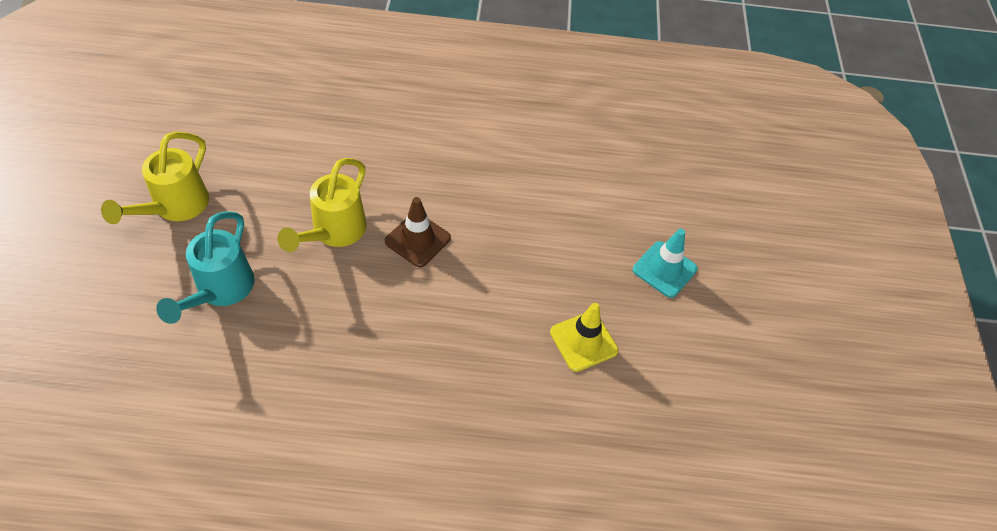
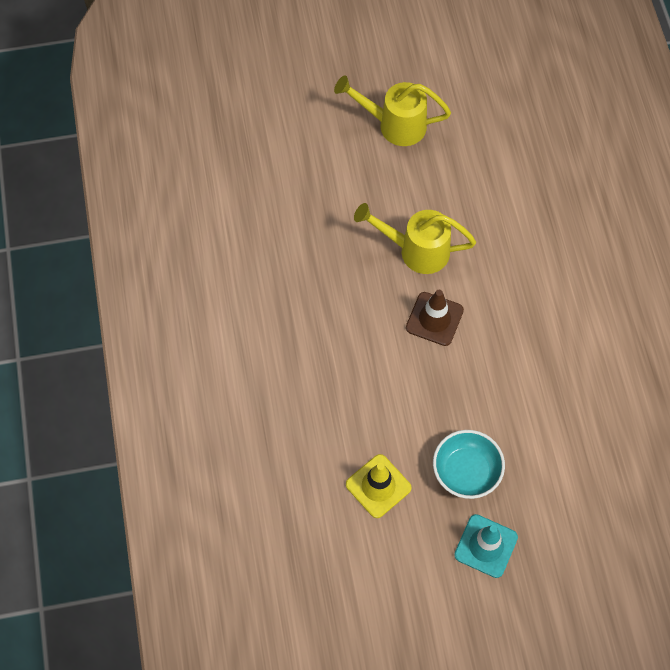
camera: 80 degrees right, 10 degrees up
(220, 291) = (327, 191): turquoise watering can -> none
(587, 262) = (466, 471): none -> turquoise bowl

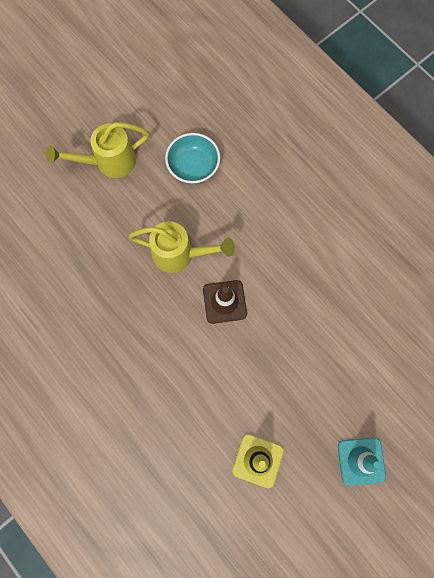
camera: 30 degrees left, 10 degrees up
(415, 250) = (180, 254): yellow watering can -> yellow watering can turned 150 degrees counterclockwise
(466, 471) = (314, 410): turquoise bowl -> turquoise bowl (193, 166)

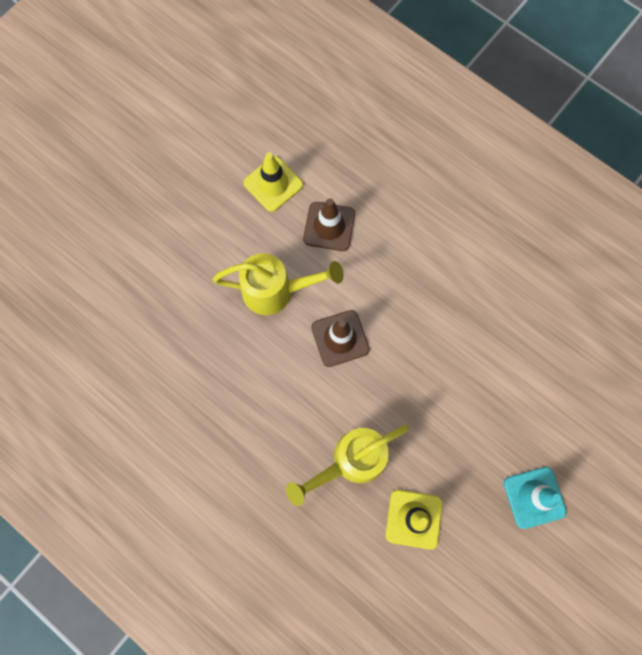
camera: 10 degrees left, 0 degrees up
(108, 162) = (170, 195): yellow watering can -> yellow watering can (350, 461)
(193, 166) = (273, 184): turquoise bowl -> yellow traffic cone
(232, 209) = (329, 226): none -> brown traffic cone

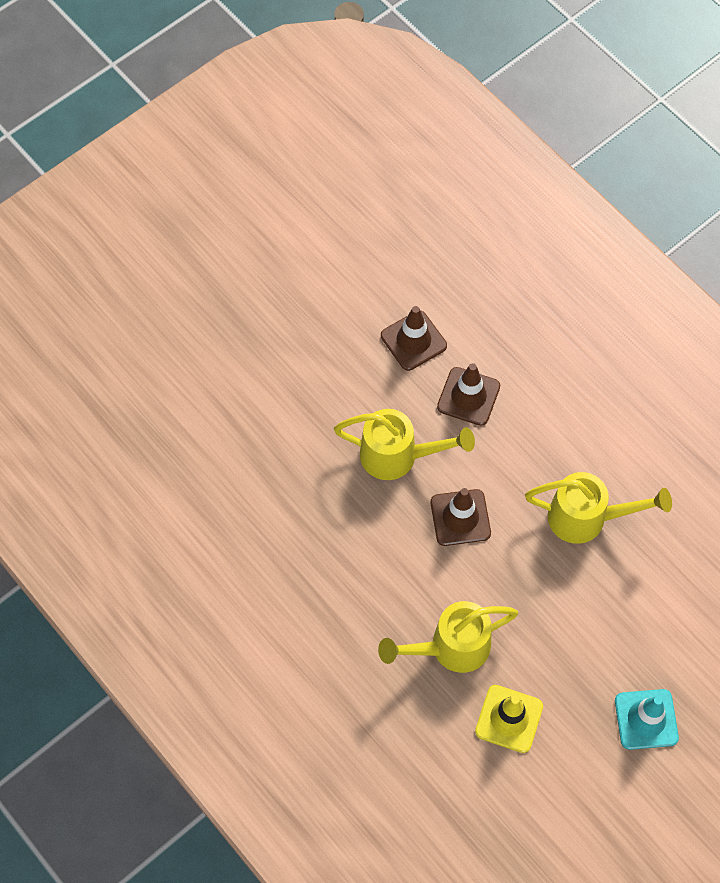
camera: 10 degrees right, 10 degrees down
(273, 184) = (413, 341): yellow traffic cone -> brown traffic cone
(451, 320) = (587, 518): none -> yellow watering can

